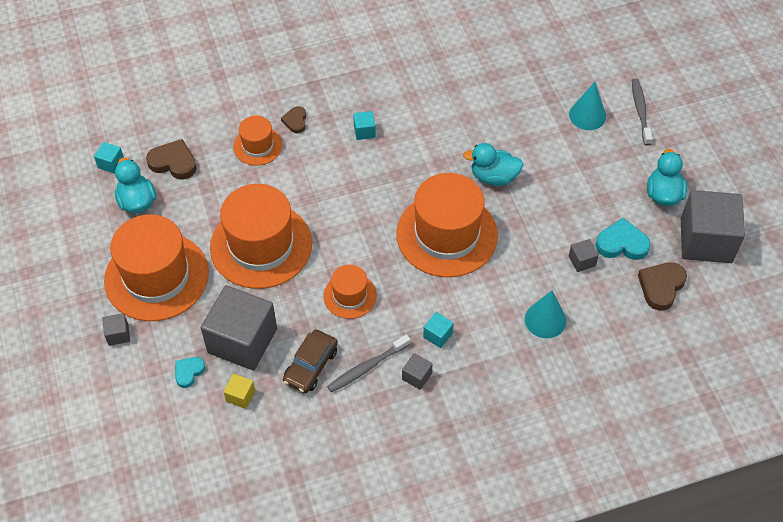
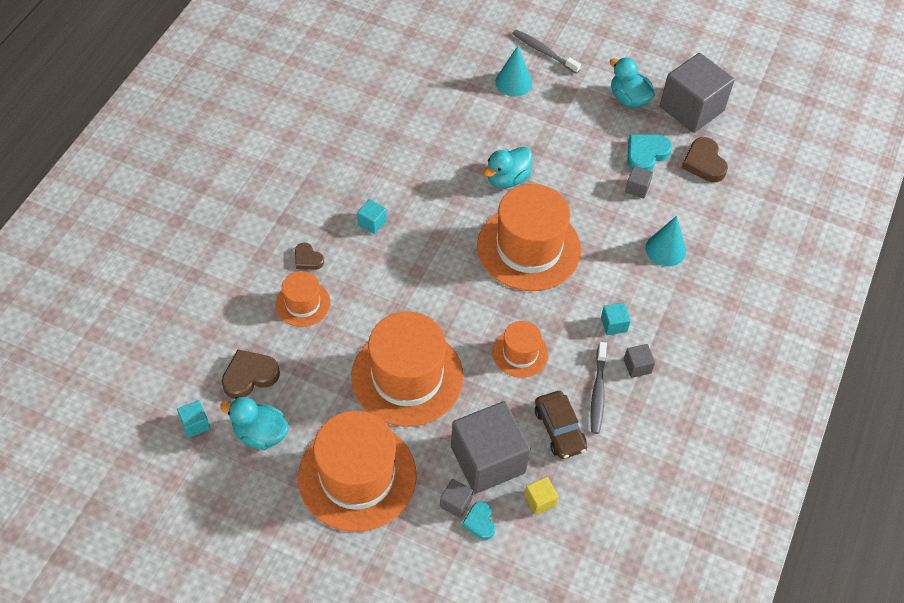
camera: 50 degrees left, 0 degrees up
(118, 334) = (387, 549): grey cube -> grey cube (455, 503)

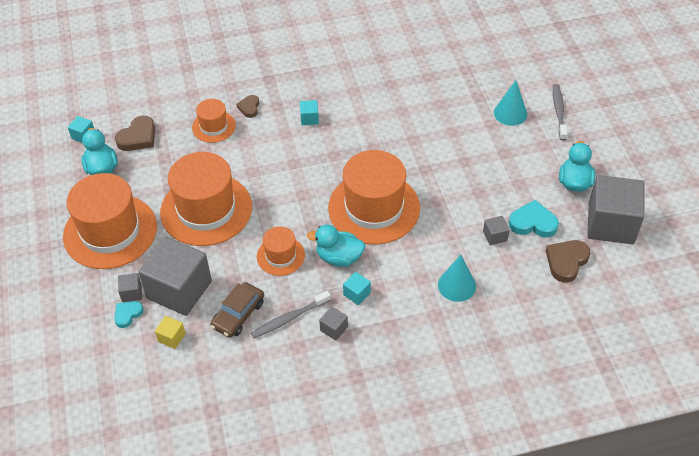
camera: 55 degrees right, 5 degrees down
(249, 376) = (138, 137): brown heart -> brown heart turned 105 degrees clockwise
(507, 179) = (421, 161): turquoise duck -> turquoise duck (339, 257)

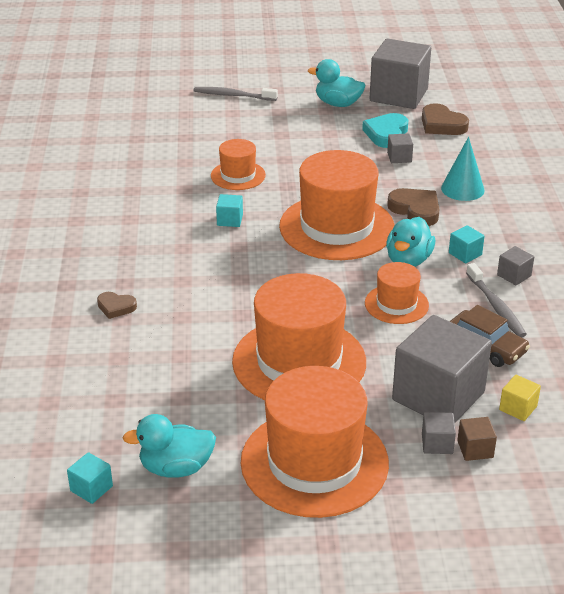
camera: 80 degrees left, 15 degrees down
(128, 314) = (475, 449): turquoise heart -> brown cube
(138, 137) = (124, 423): brown heart -> brown heart (415, 210)
(213, 126) = (138, 343): orange hat -> orange hat (238, 175)
(309, 118) = (163, 258): turquoise cube -> turquoise cube (230, 220)
(510, 113) = (222, 122): turquoise cone -> none

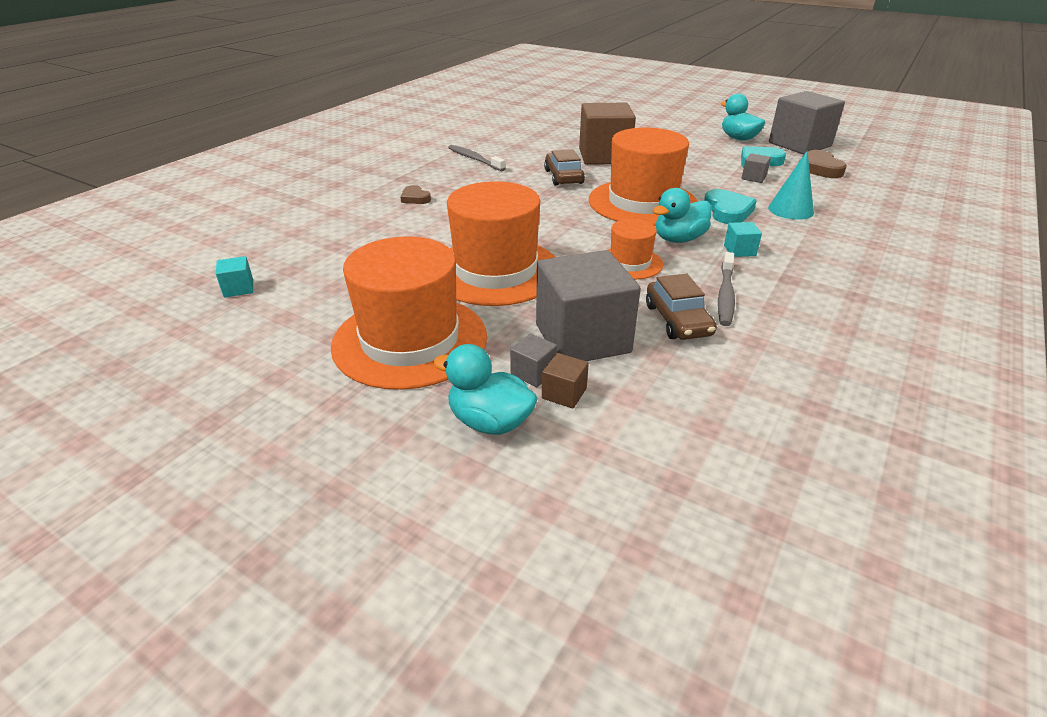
camera: 35 degrees right, 0 degrees up
(176, 468) = (308, 300): turquoise duck -> turquoise duck (490, 422)
(230, 220) = (563, 177): turquoise cube -> brown car
(233, 95) = (659, 118): grey toothbrush -> grey toothbrush (474, 159)
(238, 175) = (604, 156): orange hat -> brown cube
(415, 210) = (727, 211): brown heart -> turquoise heart
(514, 275) = (772, 279): grey cube -> none
(518, 408) = (651, 379): yellow cube -> none

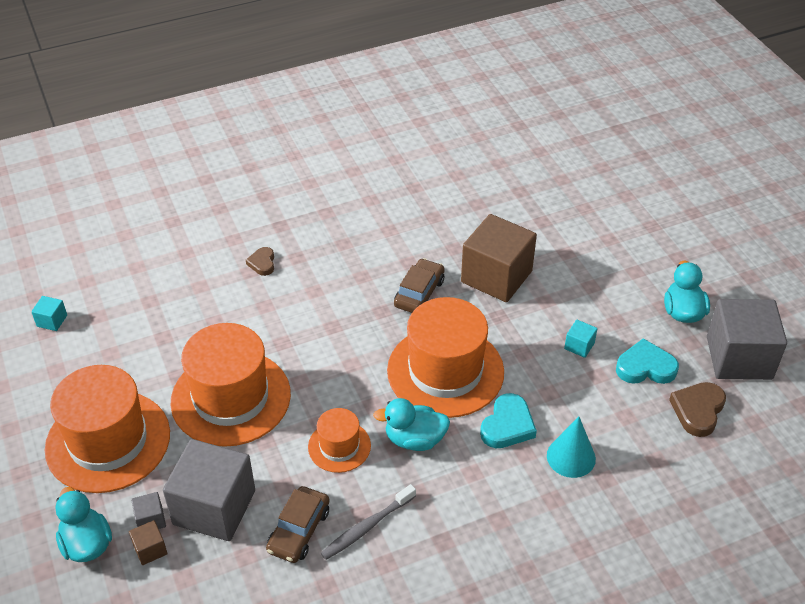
camera: 35 degrees right, 10 degrees up
(474, 159) = (369, 222): grey toothbrush -> none
(739, 250) = (447, 483): turquoise cube -> turquoise cube (579, 346)
(753, 178) = (603, 389): grey cube -> none

